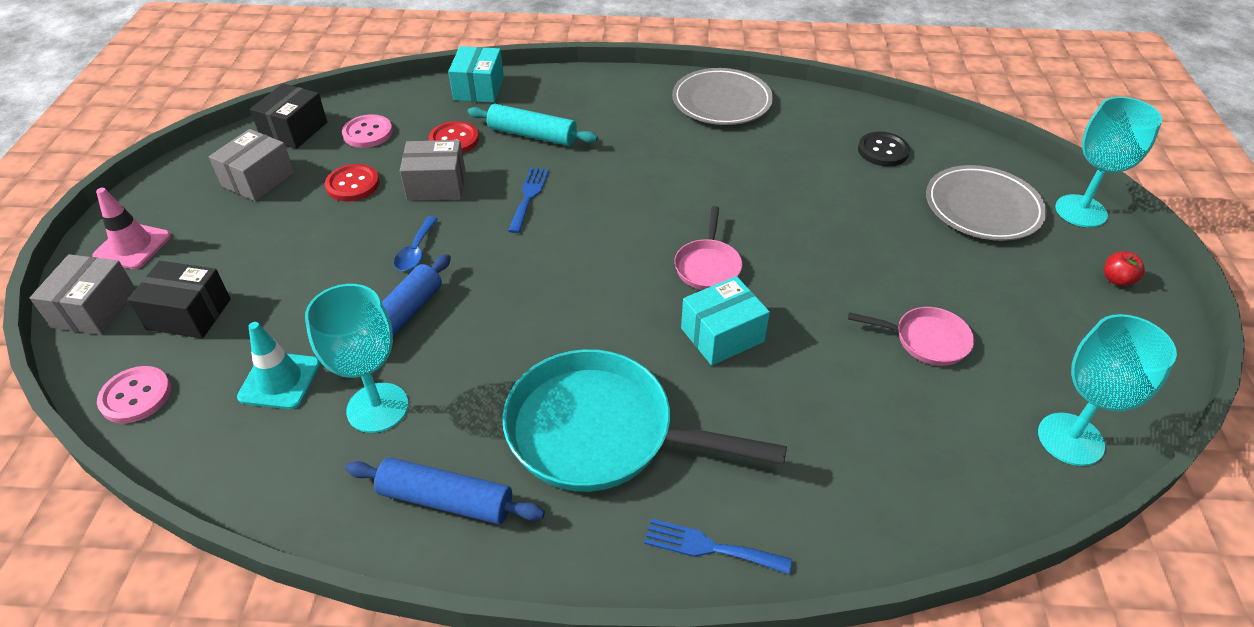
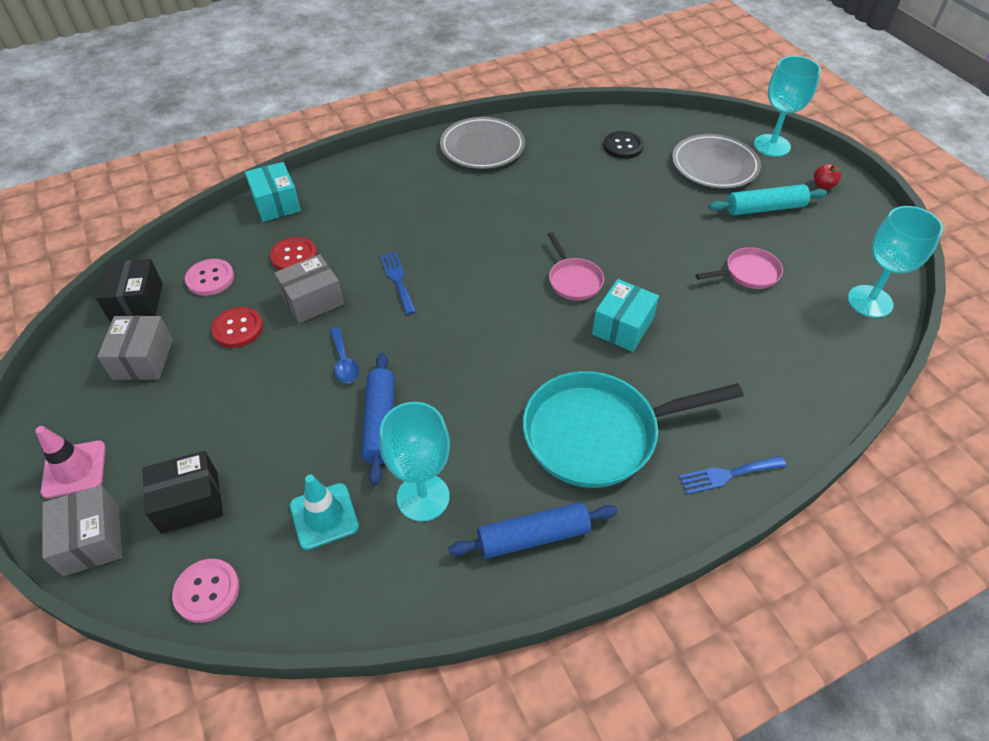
camera: 30 degrees left, 5 degrees up
(532, 135) = (357, 227): turquoise rolling pin -> turquoise rolling pin (764, 208)

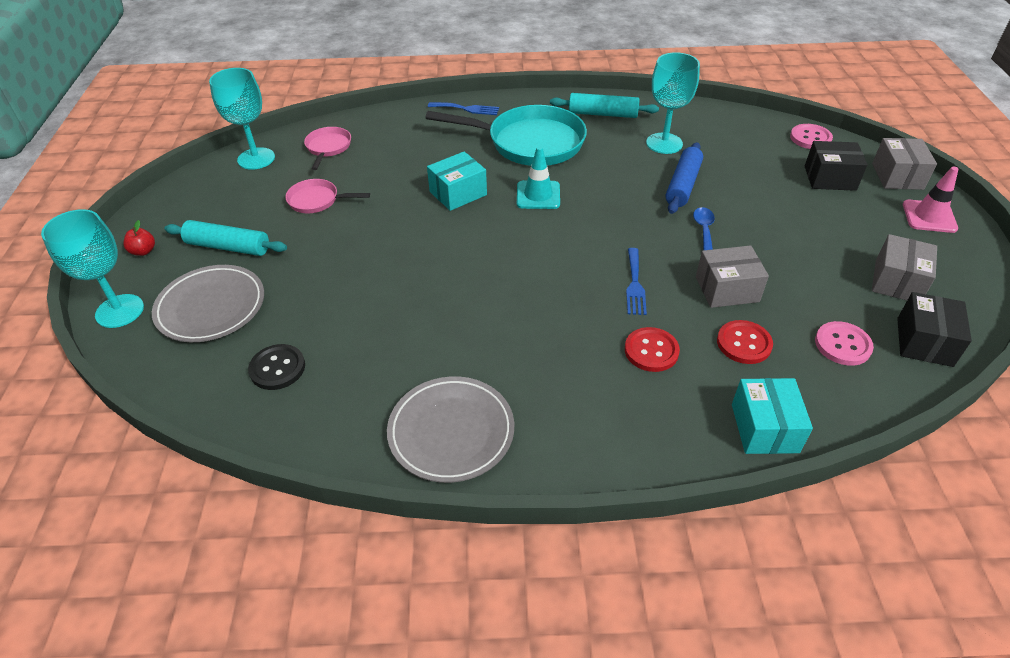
camera: 155 degrees left, 5 degrees down
(238, 329) = (804, 283): red button -> red button (651, 351)
(324, 516) = (733, 150): turquoise traffic cone -> turquoise traffic cone (538, 195)
(533, 536) = (603, 114): blue rolling pin -> turquoise rolling pin
(573, 280) = (468, 237): pink pan -> pink pan (328, 148)

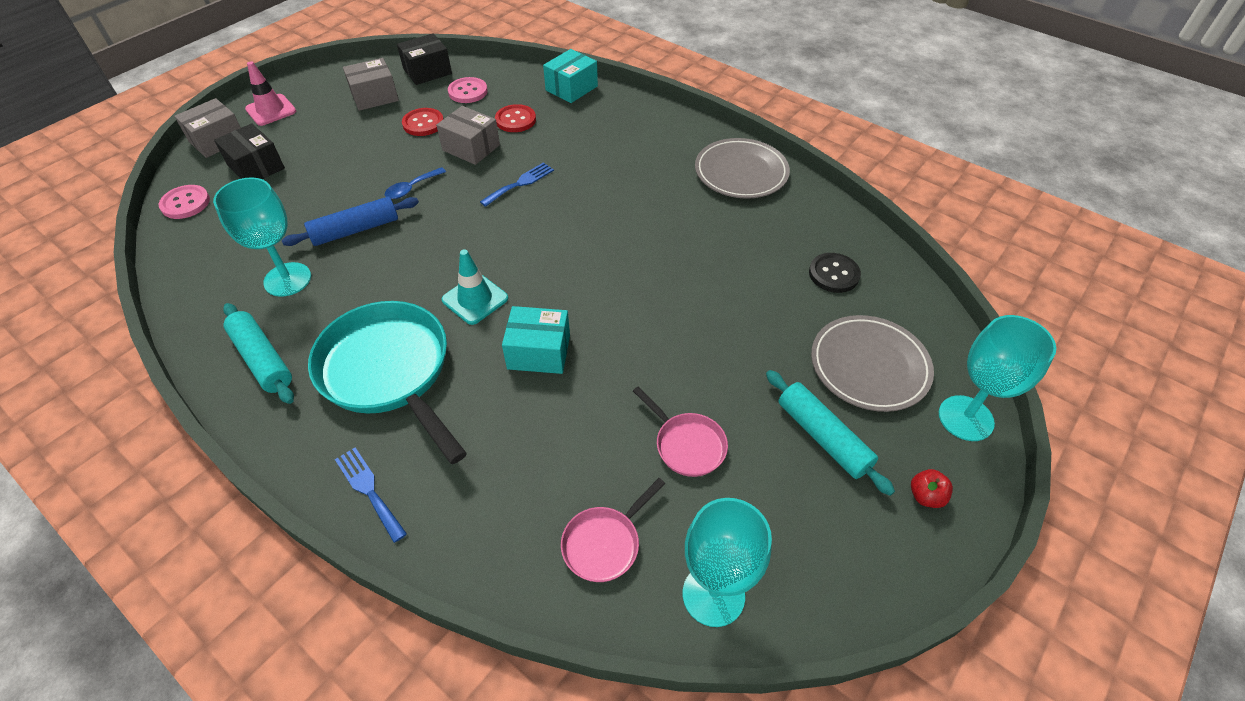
camera: 140 degrees left, 5 degrees up
(651, 351) = (572, 145): red button -> red button (423, 123)

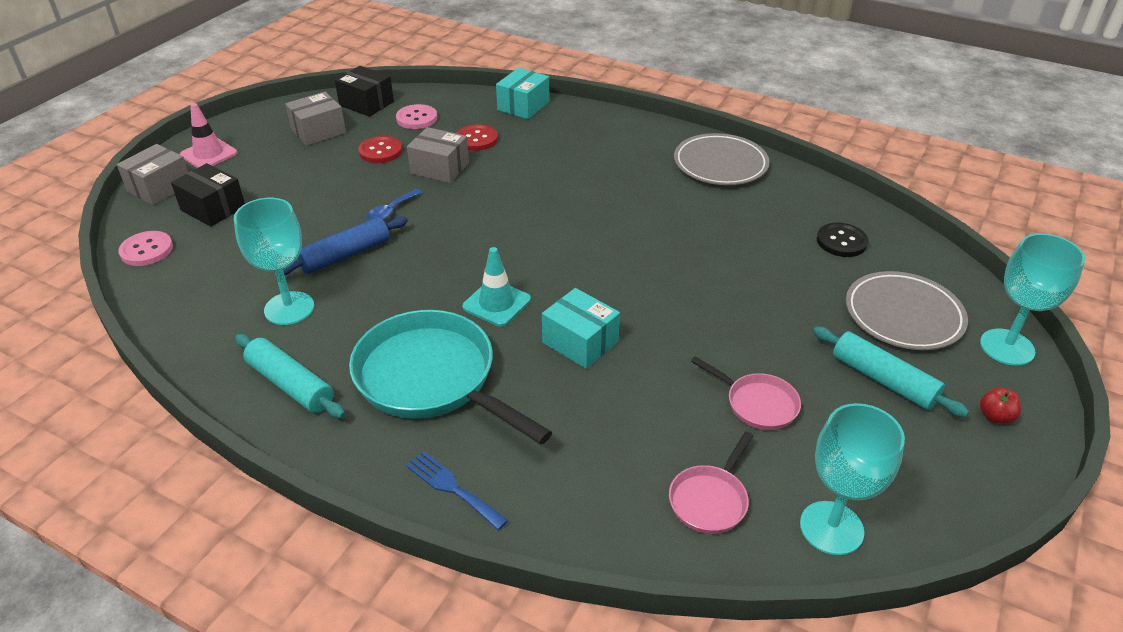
camera: 10 degrees left, 10 degrees down
(427, 71) = (366, 103): black box -> black box turned 75 degrees clockwise
(519, 184) = (503, 196): blue fork -> none
(539, 352) = (580, 342): turquoise box -> turquoise box turned 45 degrees clockwise

